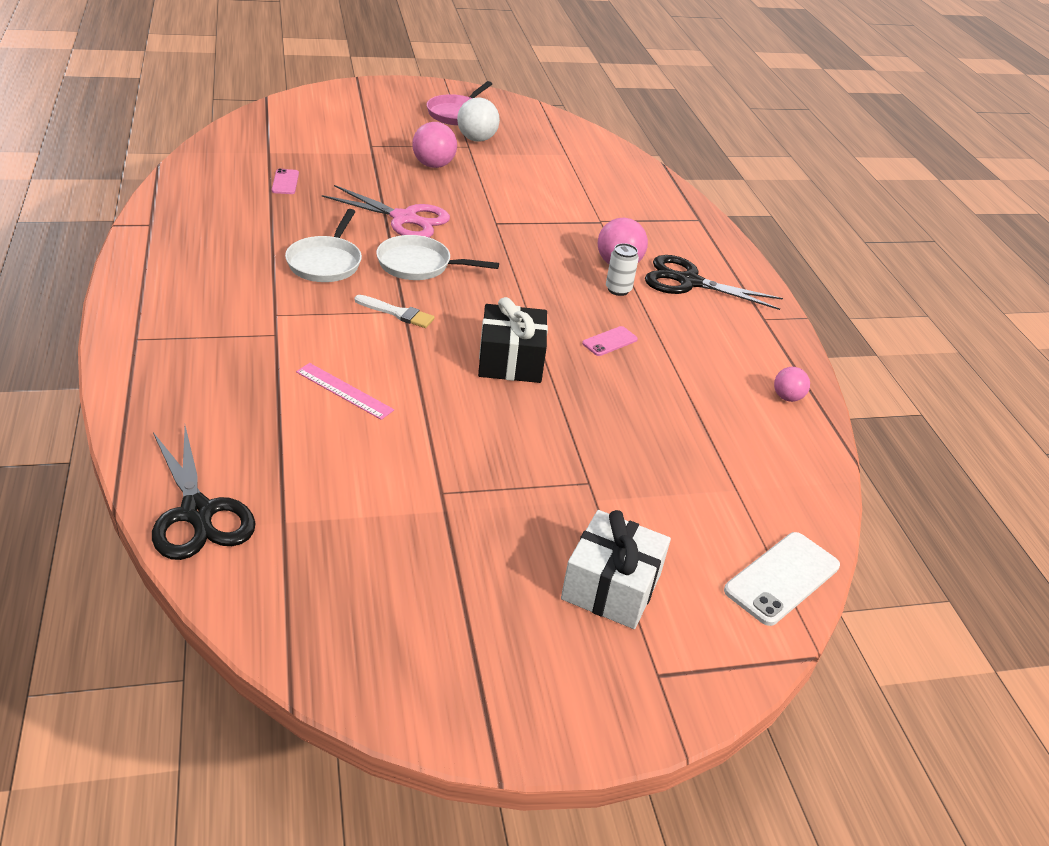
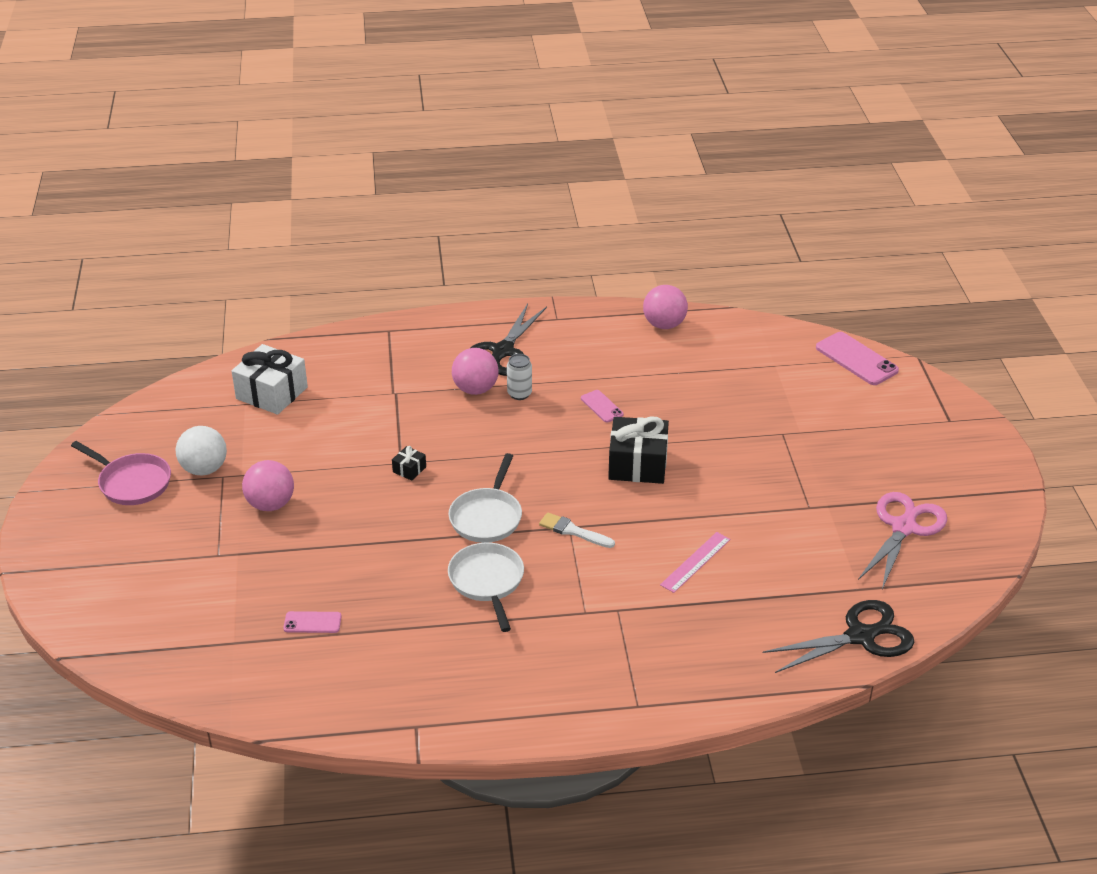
camera: 80 degrees left, 0 degrees up
(326, 262) = (487, 582): white pan -> white pan turned 120 degrees counterclockwise
(397, 313) = (573, 531): white brush -> white brush turned 90 degrees counterclockwise
(404, 218) = (395, 527): pink scissors -> pink scissors (904, 527)
(486, 227) = (409, 469): none -> black gift
(611, 587) = (882, 432): white gift -> white gift (272, 393)
(782, 578) = (856, 359): white phone -> pink phone
(787, 397) = (664, 325): pink ball -> pink ball, size x1.65

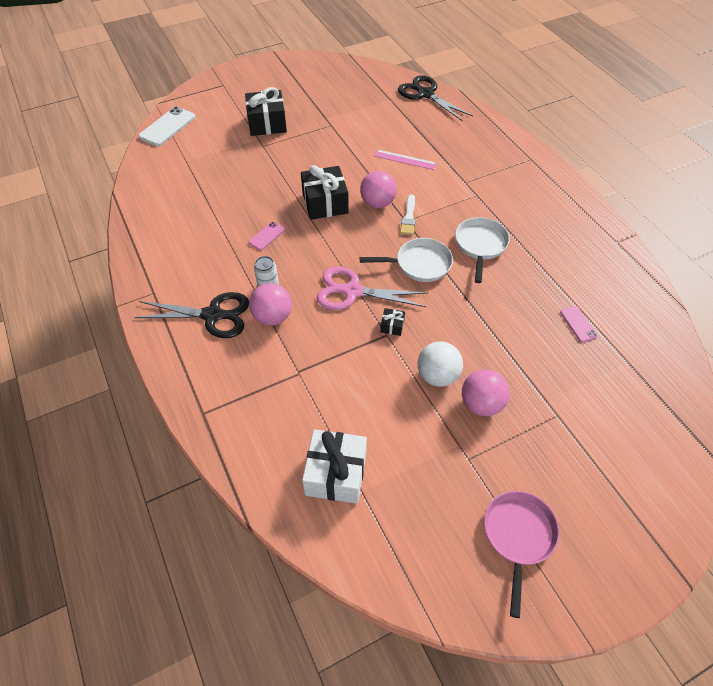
camera: 110 degrees left, 15 degrees up
(204, 469) = (467, 479): white ball -> white ball (437, 376)
(487, 582) = (480, 245): white pan -> white pan turned 135 degrees clockwise
(664, 325) = (147, 226): pink ball -> pink ball (377, 203)
(834, 446) = (267, 123): none -> black gift
(856, 359) = (167, 127): pink phone -> white phone
(904, 527) = (330, 90): pink scissors -> pink scissors (352, 291)

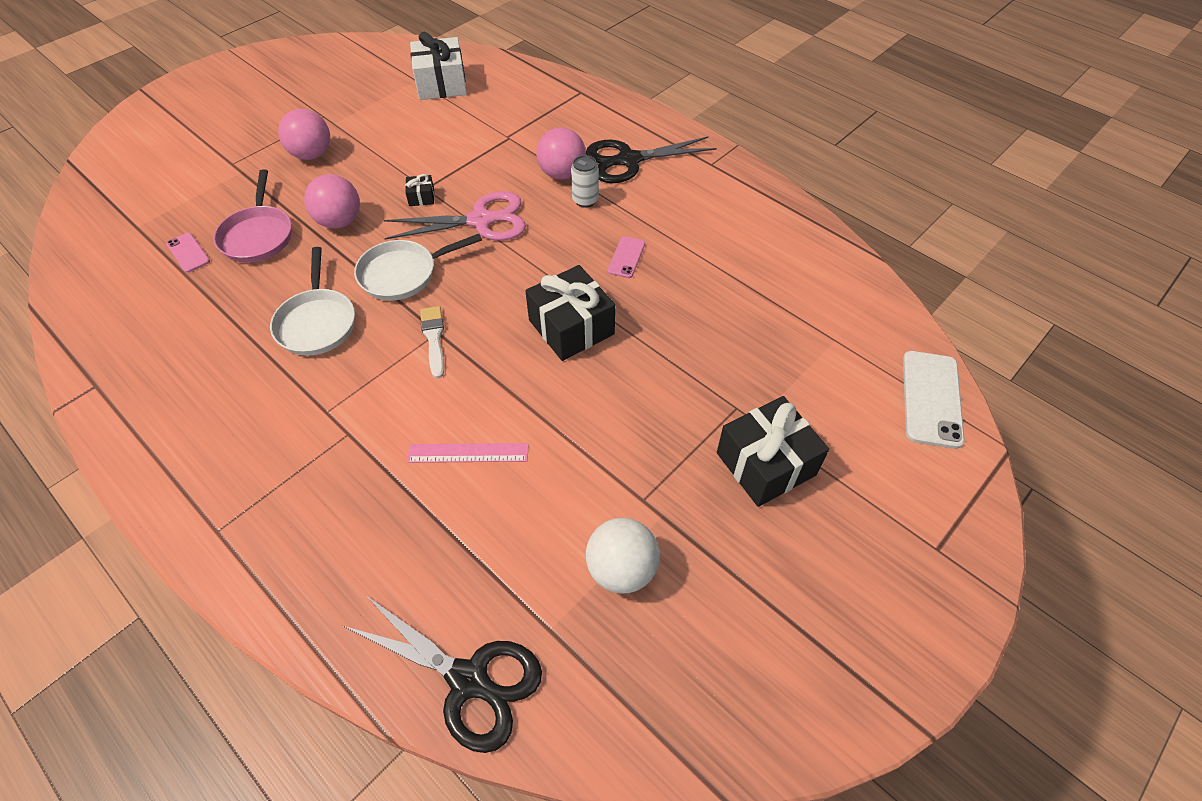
camera: 160 degrees right, 0 degrees up
(377, 203) = (489, 349): pink ball -> pink ball (340, 222)
(437, 376) = (361, 166): white ball -> white ball (621, 569)
(518, 536) = (279, 84): pink pan -> pink pan (258, 236)

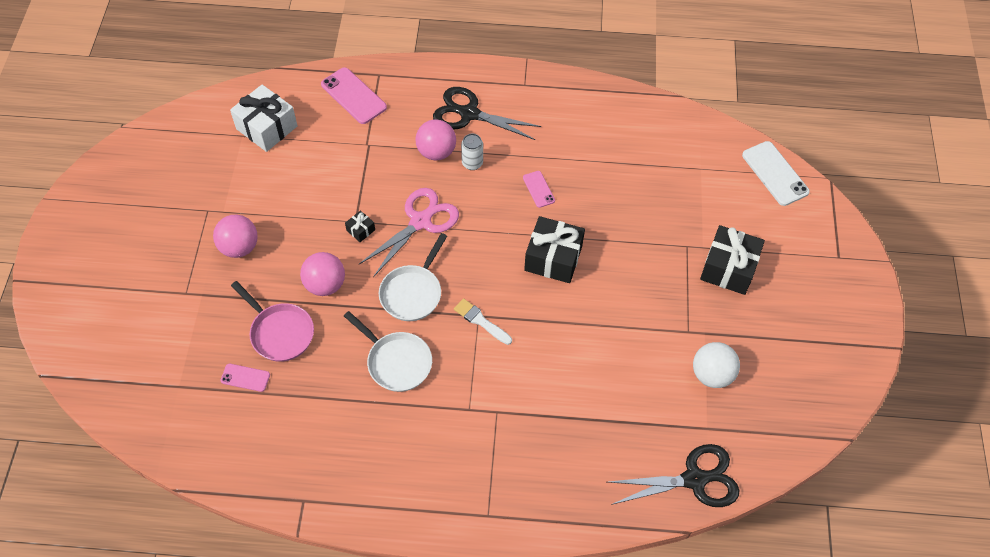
camera: 40 degrees left, 5 degrees up
(468, 453) = (575, 373): pink ruler -> none
(539, 96) = (353, 96): none -> pink phone
(629, 160) = (469, 114): black scissors -> black scissors turned 75 degrees clockwise

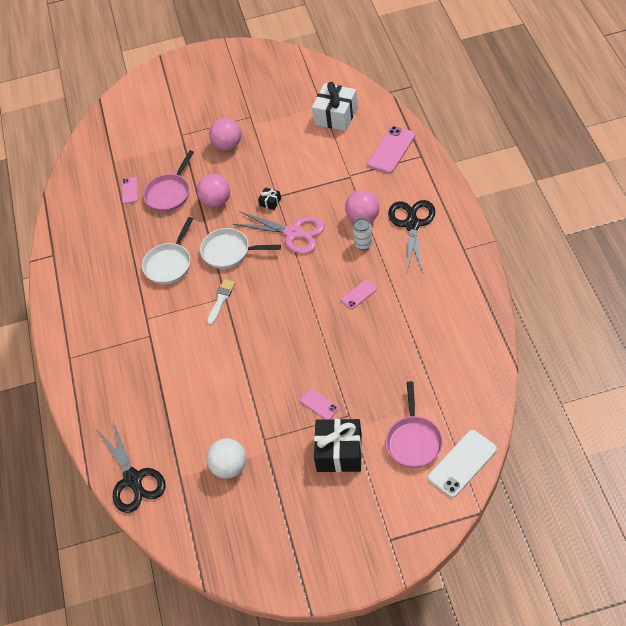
camera: 80 degrees right, 5 degrees down
(553, 258) = (296, 326): black gift -> none
(664, 268) = (319, 404): none -> pink phone
(737, 202) = (414, 441): none -> pink pan

